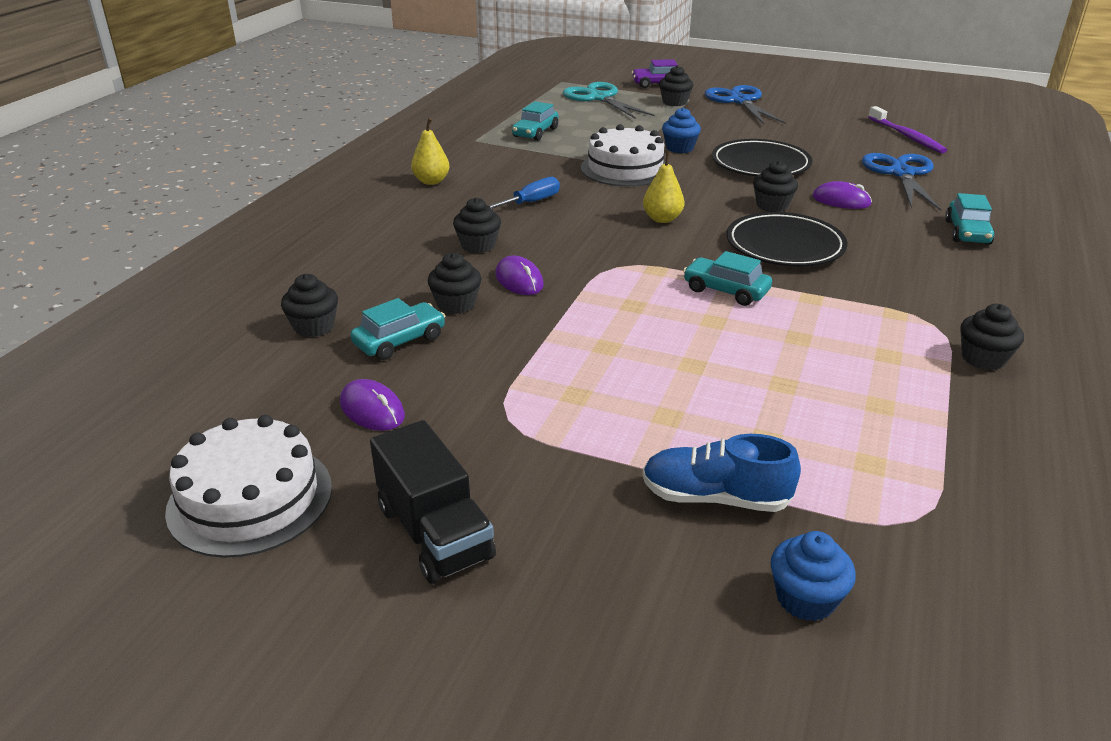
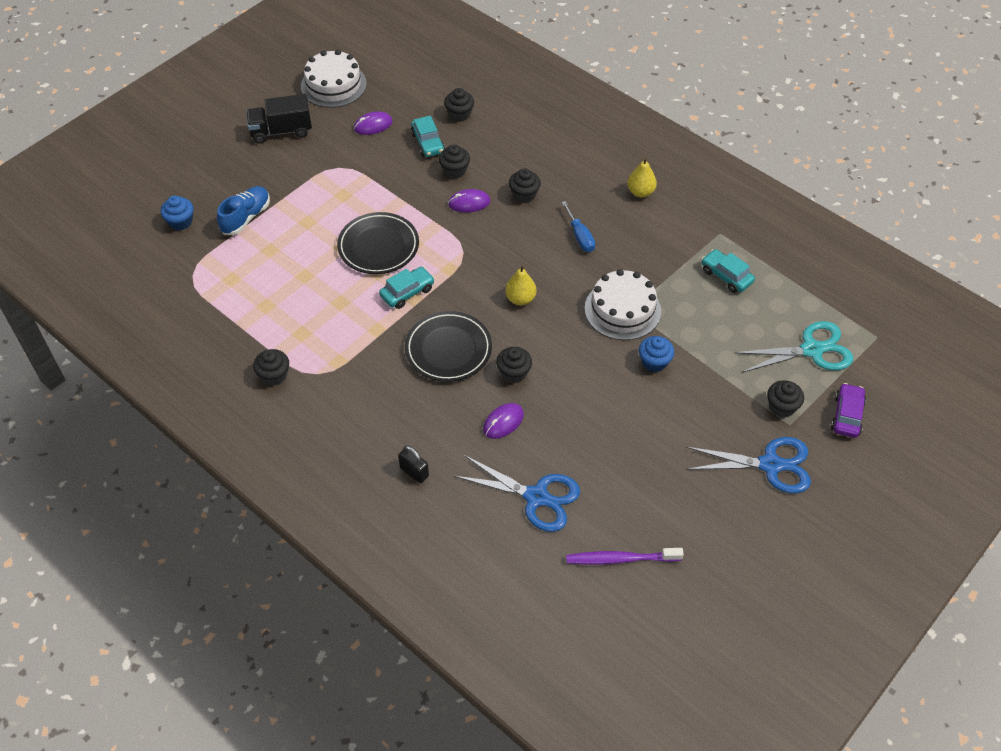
camera: 110 degrees right, 20 degrees up
(760, 164) = (596, 403): black plate -> black plate (378, 246)
(967, 232) = (414, 472): turquoise car -> black padlock

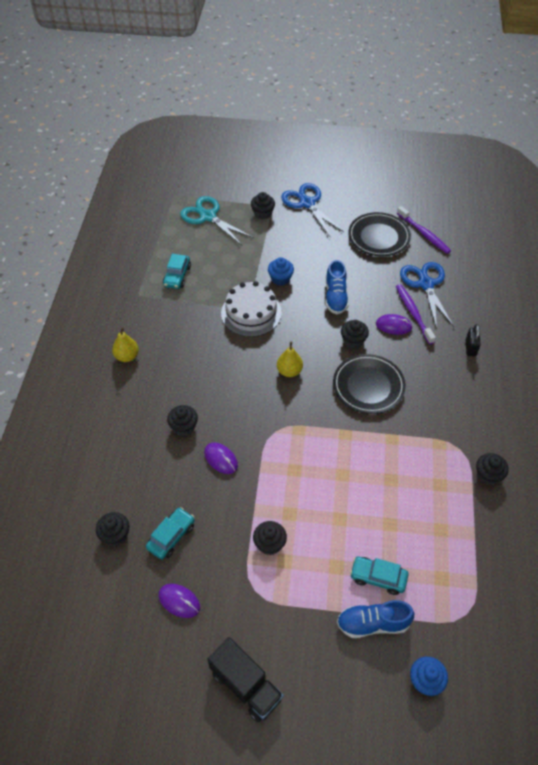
camera: 125 degrees left, 0 degrees up
(333, 85) = (144, 687): white cake -> none
(378, 246) = (317, 492): black plate -> black plate (378, 237)
(407, 292) = (343, 442): turquoise car -> turquoise car (378, 578)
(454, 171) = (191, 492): black cupcake -> black cupcake (269, 544)
(505, 453) = (413, 313): none -> purple toothbrush
(580, 236) = (201, 369): blue screwdriver -> none
(587, 396) = (335, 297): none -> blue shoe
(847, 415) = (245, 187): purple car -> none

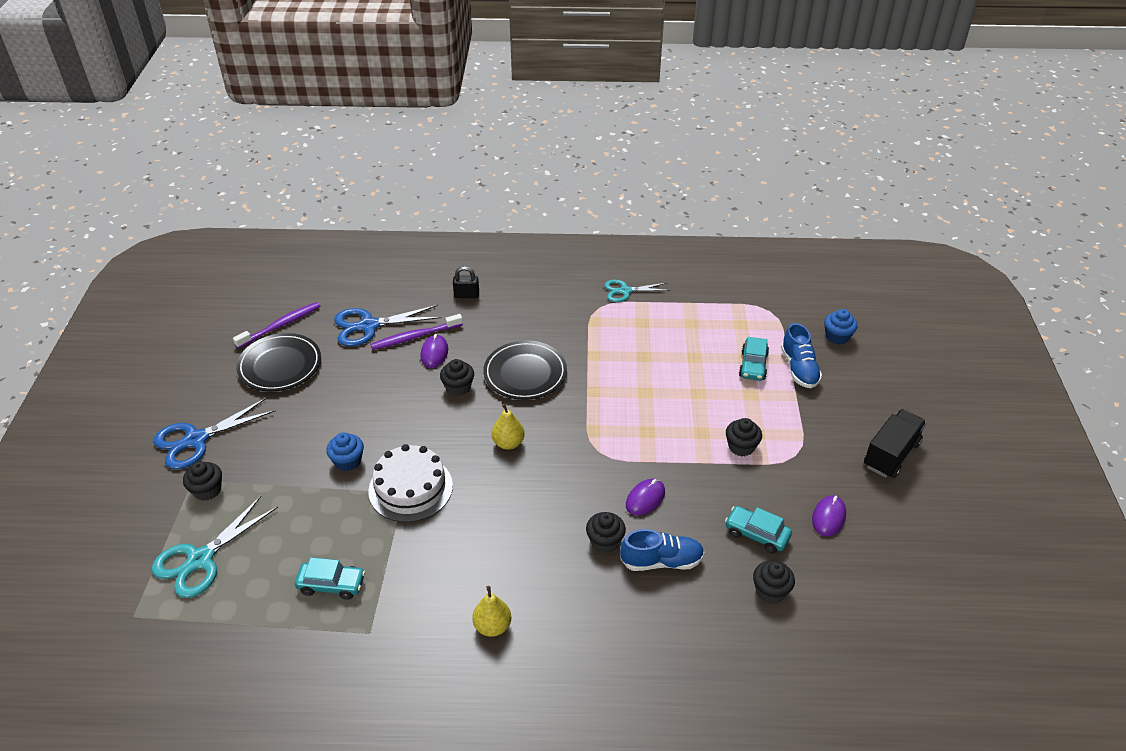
camera: 95 degrees left, 10 degrees down
(335, 297) = (385, 404): blue shoe -> blue shoe (661, 561)
(488, 475) = (625, 291): black cupcake -> turquoise scissors

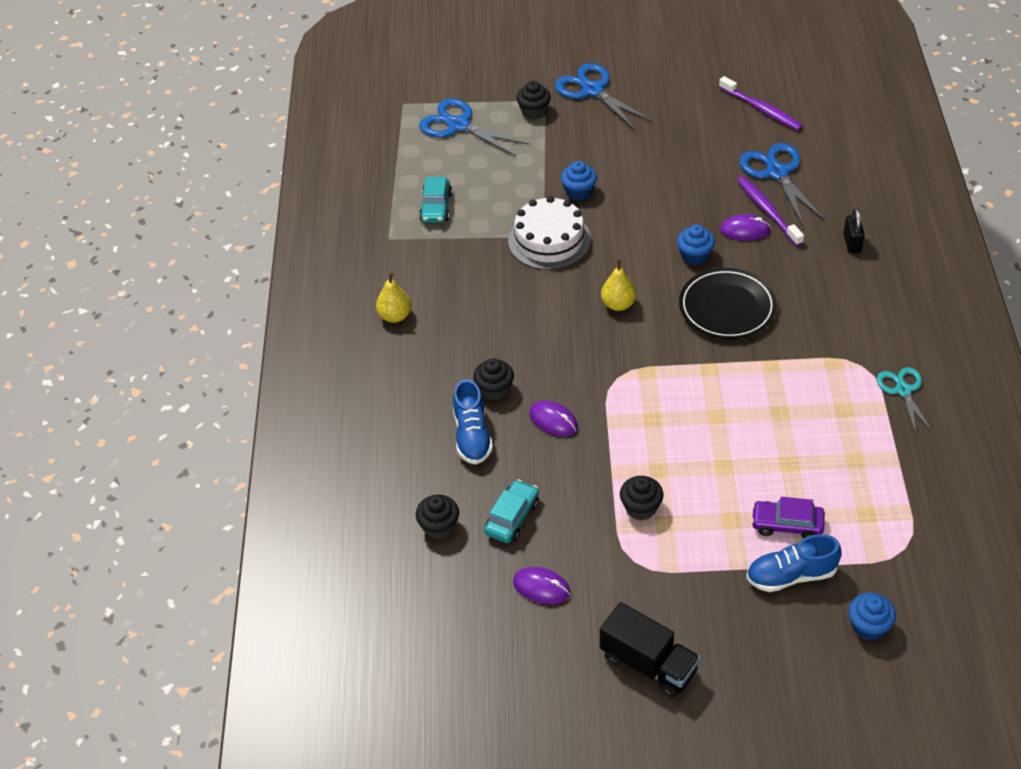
camera: 90 degrees right, 5 degrees up
(200, 559) = (459, 125): turquoise scissors -> blue scissors
(280, 366) = (701, 121): black plate -> none
(458, 387) = (694, 256): black cupcake -> blue cupcake
(753, 365) = (787, 525): turquoise car -> purple car

